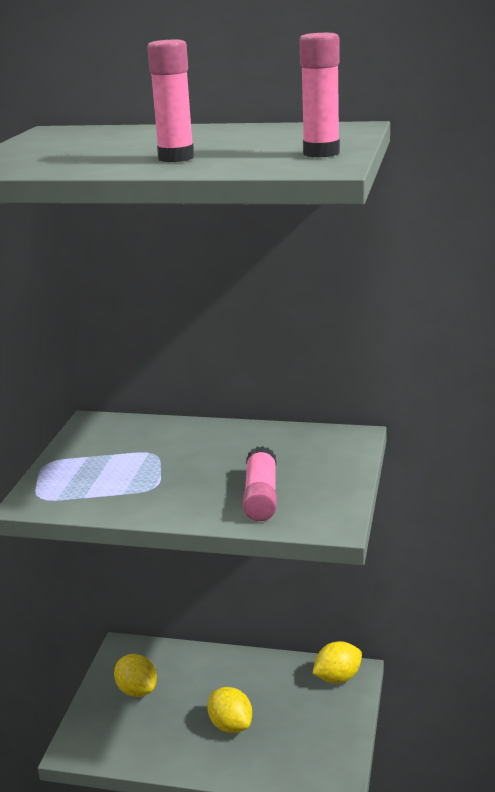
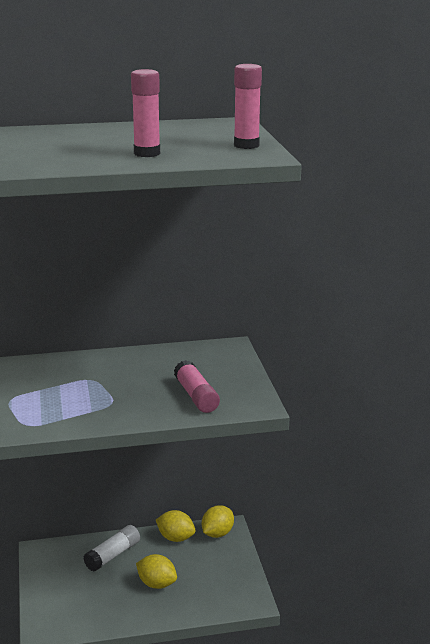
camera: 25 degrees left, 0 degrees up
(137, 690) = (69, 577): yellow lemon -> yellow lemon (175, 538)
(199, 674) = (113, 555): none -> white glue stick

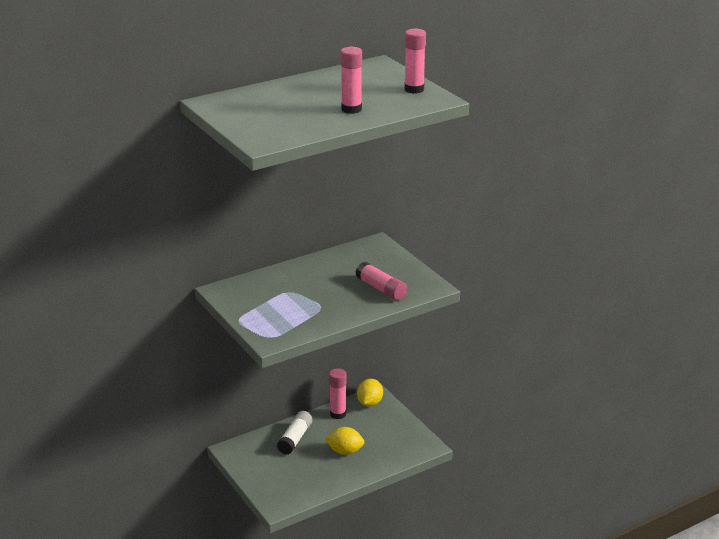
camera: 20 degrees left, 5 degrees up
(175, 538) = (338, 414): yellow lemon -> pink glue stick

